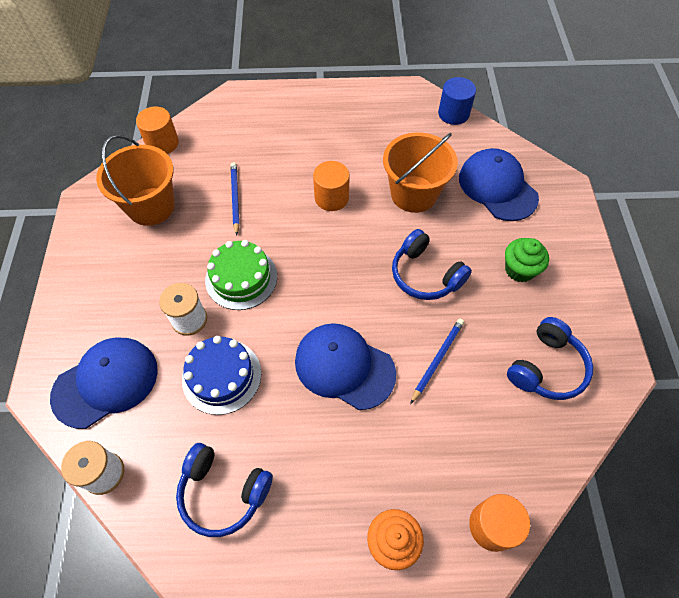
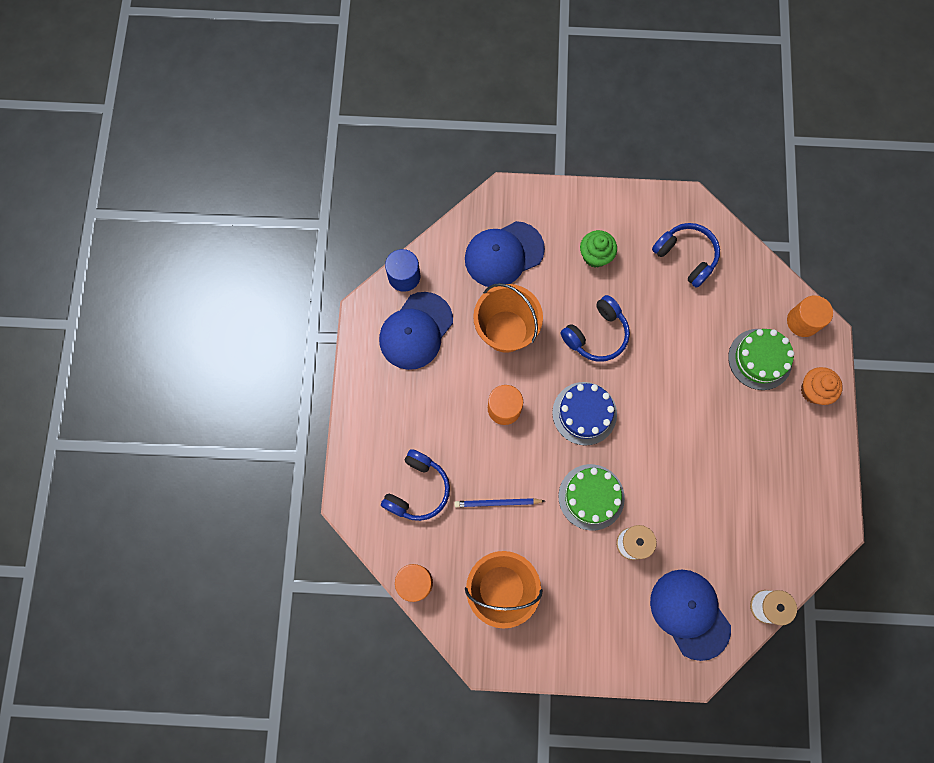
camera: 85 degrees left, 15 degrees up
(221, 376) = (686, 513): blue cake -> blue cake (584, 413)
(223, 492) = (780, 511): blue headphones -> blue headphones (417, 489)
(344, 367) = (681, 412): blue cap -> blue cap (416, 331)
(426, 464) = (760, 359): none -> green cake
(437, 359) = (676, 338): blue pencil -> none

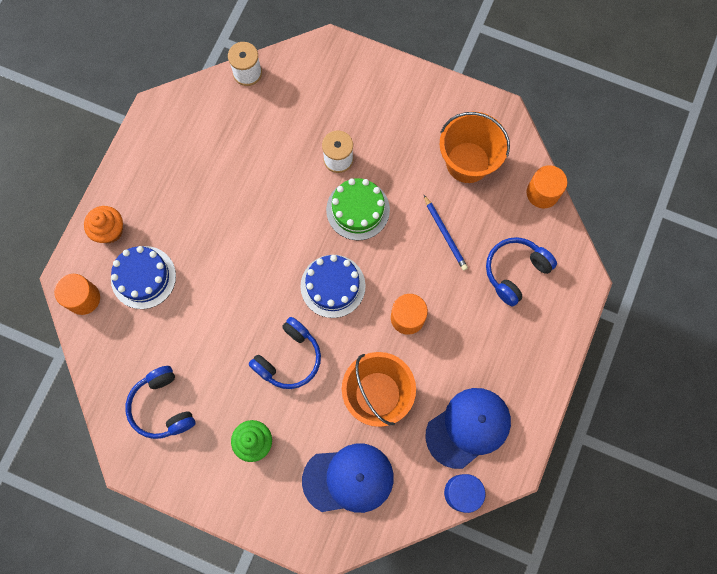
camera: 160 degrees left, 0 degrees up
(497, 503) = (445, 234): blue pencil -> blue pencil turned 45 degrees clockwise
(596, 334) = (289, 358): blue headphones -> blue headphones turned 150 degrees clockwise
(689, 613) = (313, 89): blue cap -> none
(760, 359) = (143, 277): green cake -> blue cake

